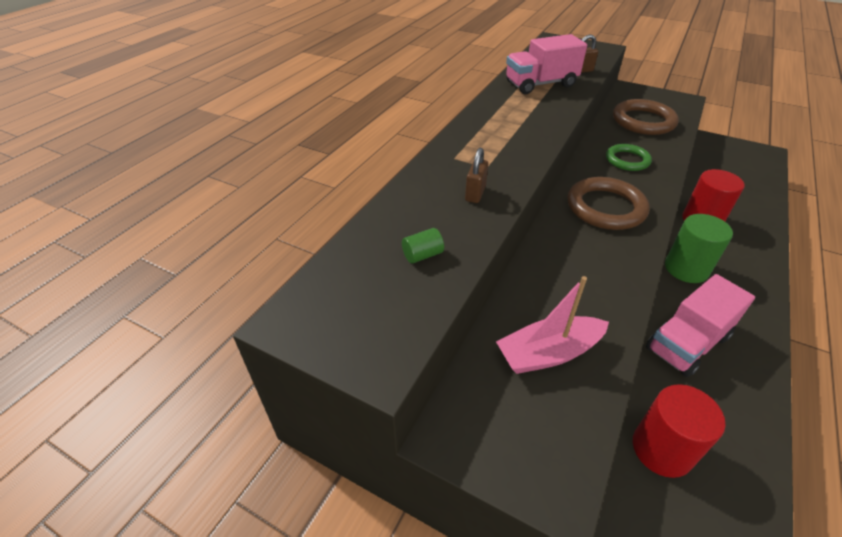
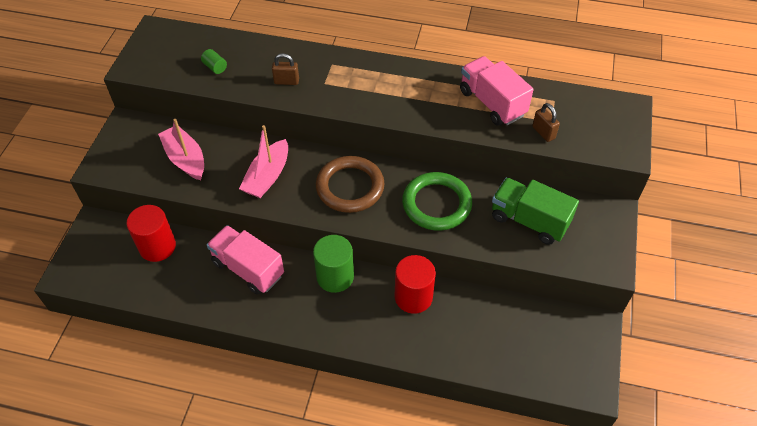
camera: 75 degrees right, 10 degrees up
(588, 269) = (267, 176): none -> pink boat
(627, 160) = (436, 204): green ring -> green ring, size x1.59
(643, 121) = (529, 221): brown ring -> green truck

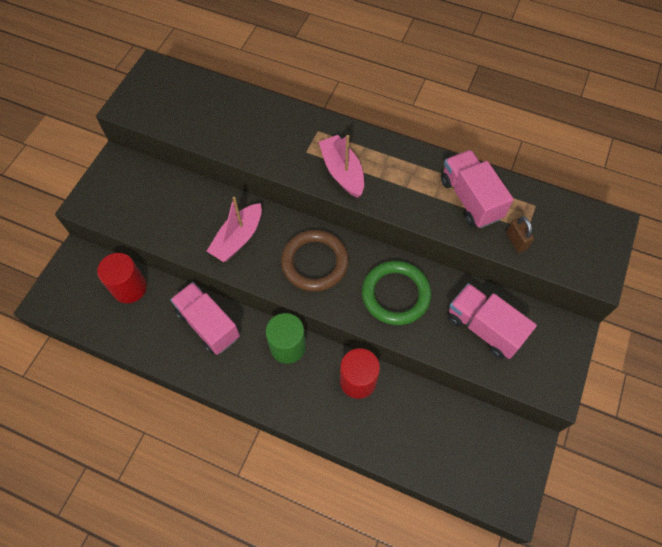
camera: 10 degrees right, 10 degrees up
(185, 159) = (164, 207): pink boat -> pink boat (342, 172)
(215, 67) = (203, 118): green cylinder -> none
(286, 81) = (269, 144): brown padlock -> none
(529, 221) = (484, 328): green truck -> pink truck

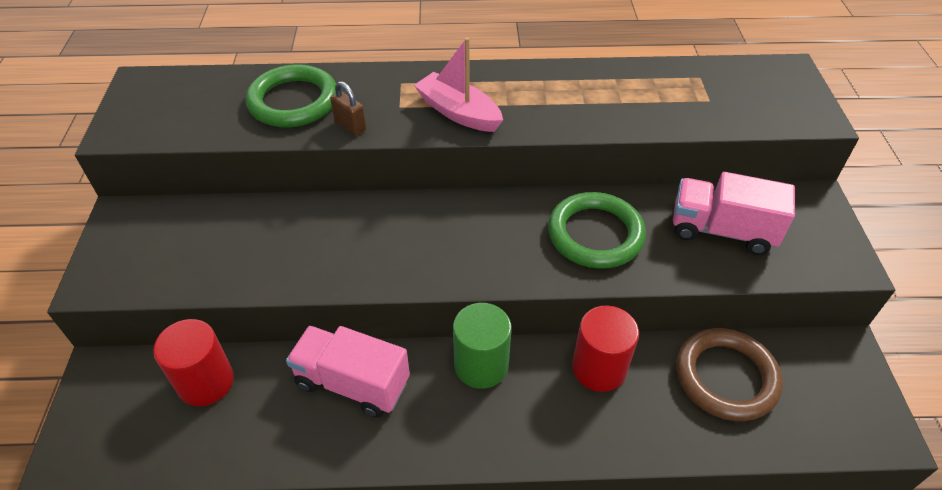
camera: 25 degrees left, 15 degrees down
(238, 238) = (351, 245): pink boat -> none
(240, 121) = (293, 101): none -> green ring
(314, 262) = (471, 236): brown ring -> brown ring (726, 377)
(470, 199) = (626, 93): pink truck -> none
(516, 241) = (707, 115): brown padlock -> brown padlock (350, 126)

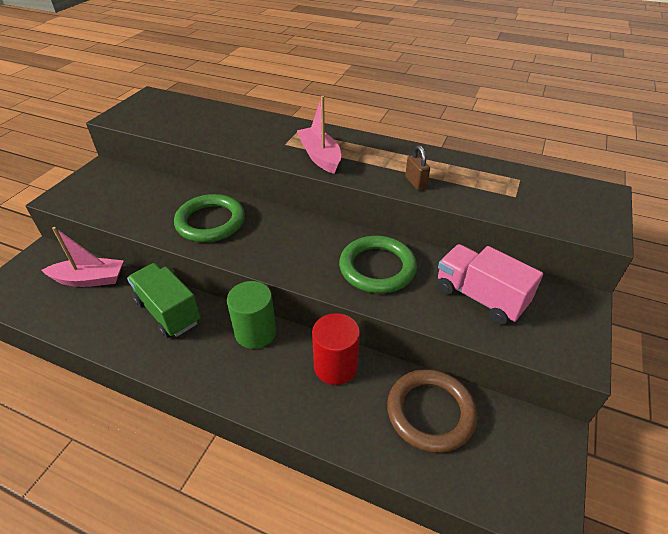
camera: 25 degrees right, 5 degrees down
(206, 382) = (90, 279): red cylinder -> pink boat
(293, 101) = (223, 125): green ring -> green ring (210, 222)
(350, 126) = (245, 147): brown padlock -> brown padlock (415, 182)
(352, 383) = (168, 312): pink truck -> green truck

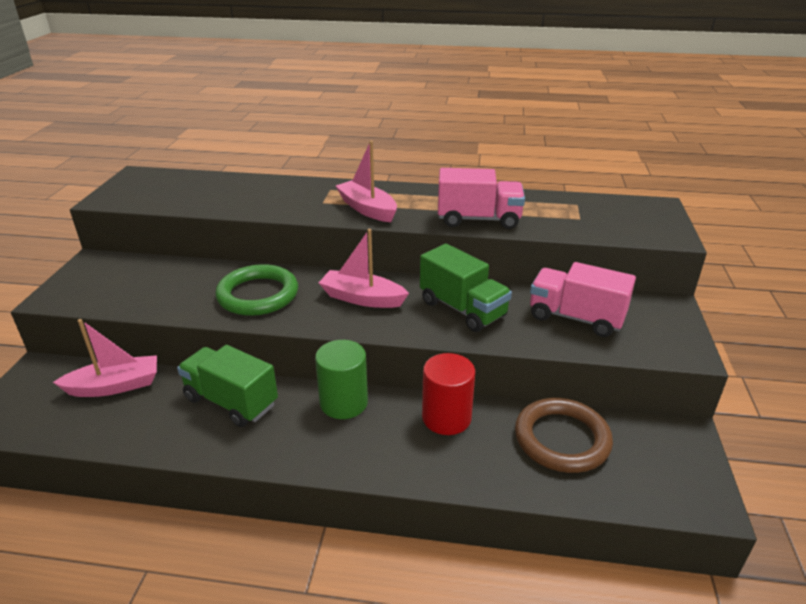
camera: 15 degrees left, 10 degrees down
(294, 241) = (362, 298): none -> pink boat
(377, 268) = (462, 309): green ring -> green truck
(415, 182) = (478, 219): brown padlock -> pink truck

